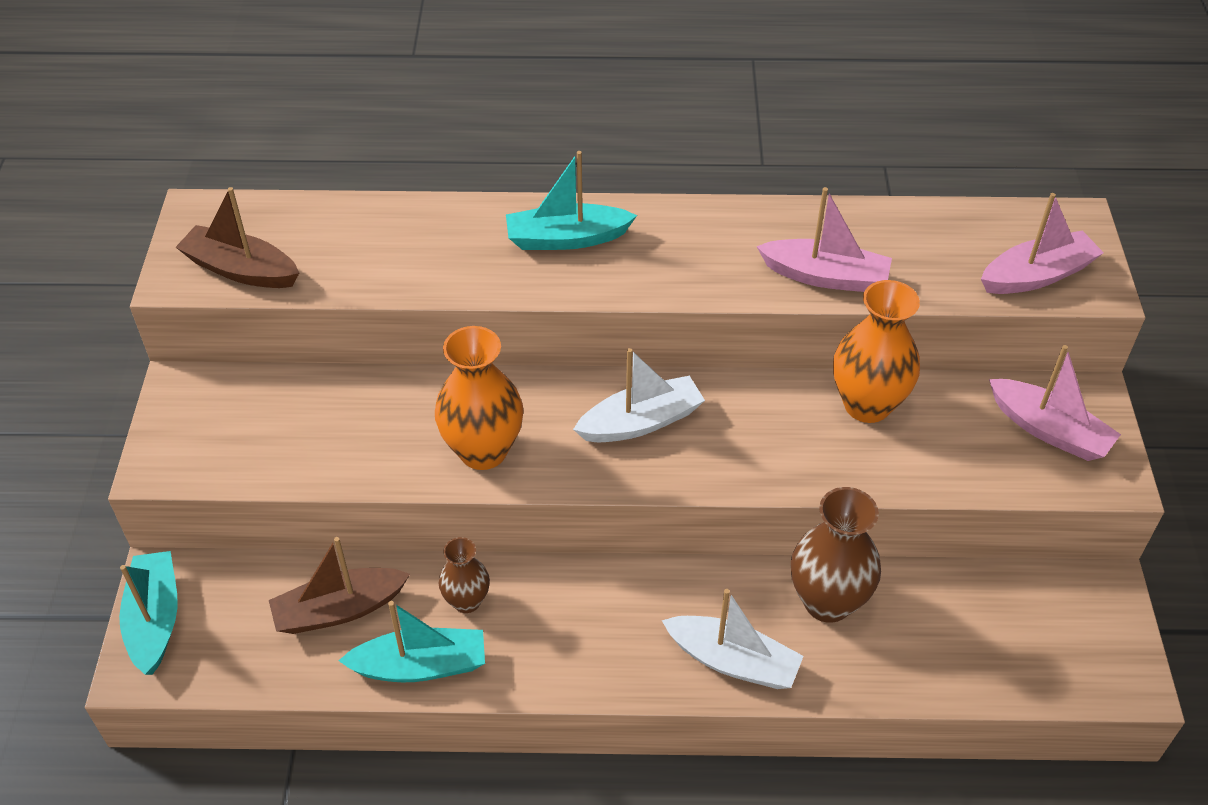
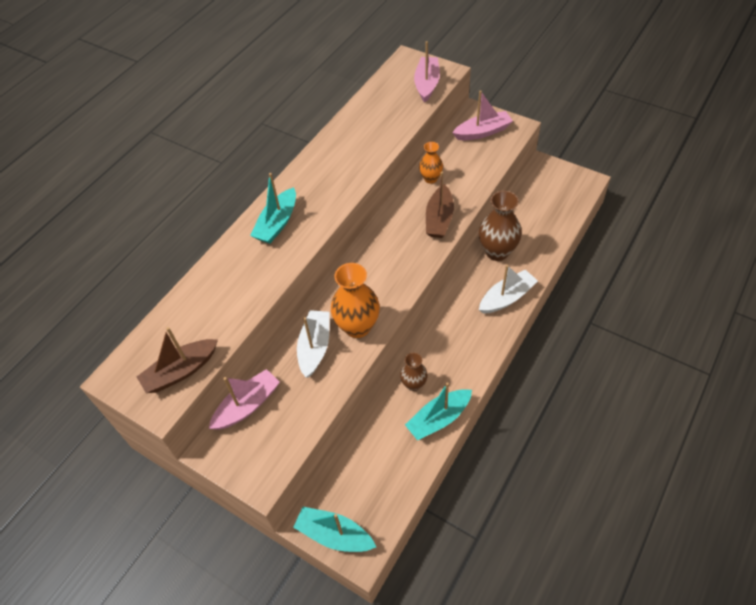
camera: 55 degrees left, 5 degrees up
(339, 610) = (384, 442): brown boat -> brown boat (439, 219)
(421, 666) = (438, 419): turquoise boat -> turquoise boat turned 150 degrees counterclockwise
(641, 422) = (384, 258): white boat -> white boat (315, 347)
(825, 276) = (376, 145): pink boat -> pink boat (247, 405)
(867, 405) = (430, 178): orange vase -> orange vase, size x0.58

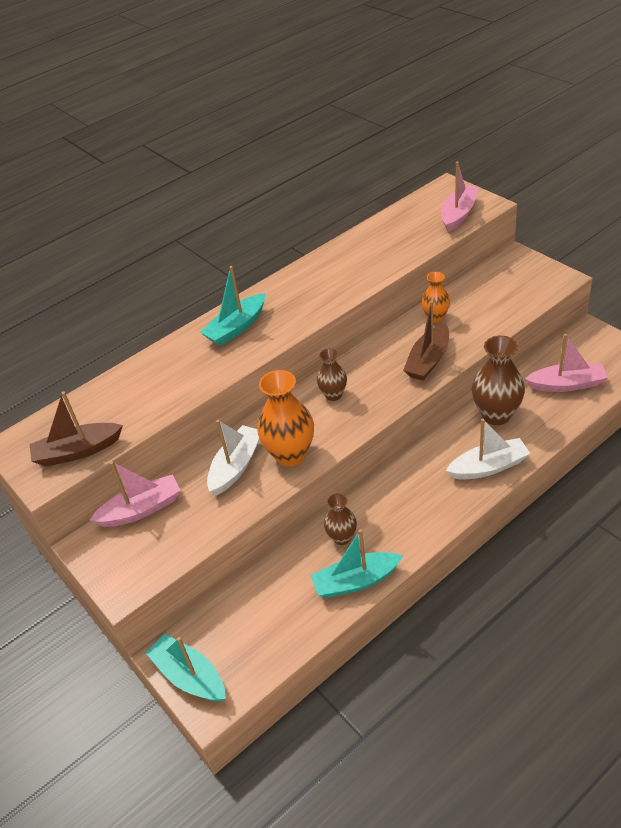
camera: 20 degrees right, 10 degrees down
(372, 265) = (333, 395): none -> brown vase
(482, 132) = (516, 278): pink boat -> pink boat (567, 384)

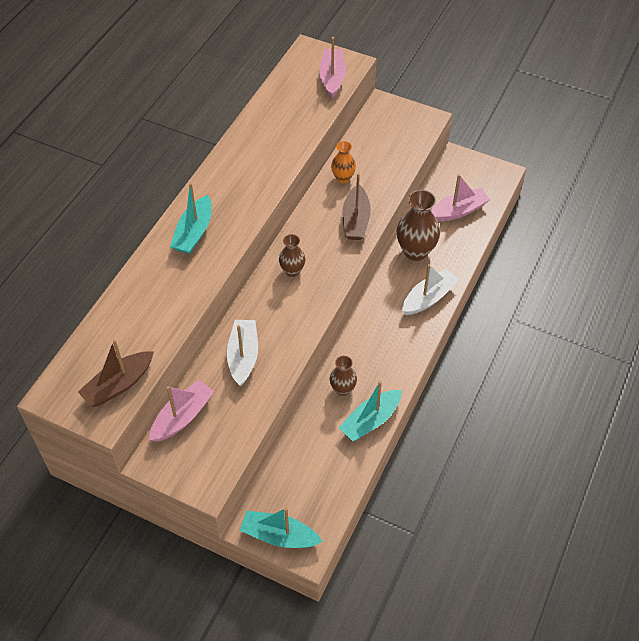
camera: 30 degrees left, 10 degrees up
(290, 455) = (284, 334): orange vase -> none

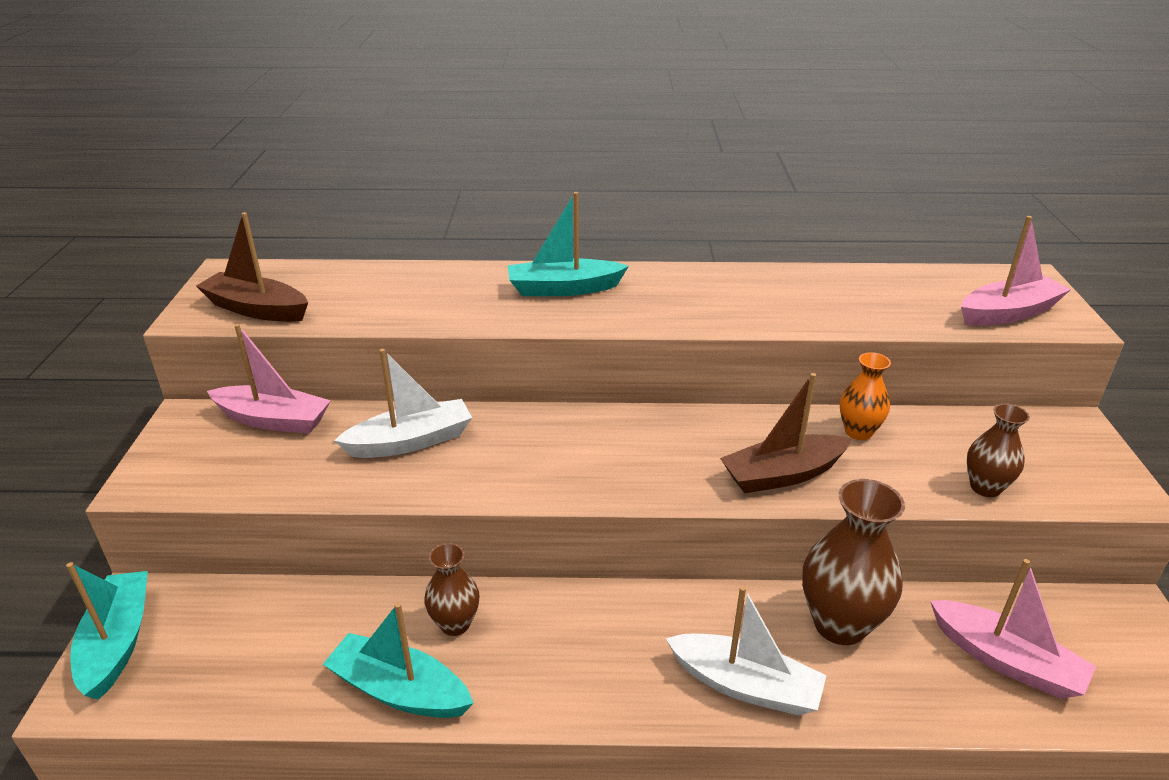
camera: 65 degrees right, 20 degrees down
(292, 271) = (613, 438): brown vase -> brown vase (985, 487)

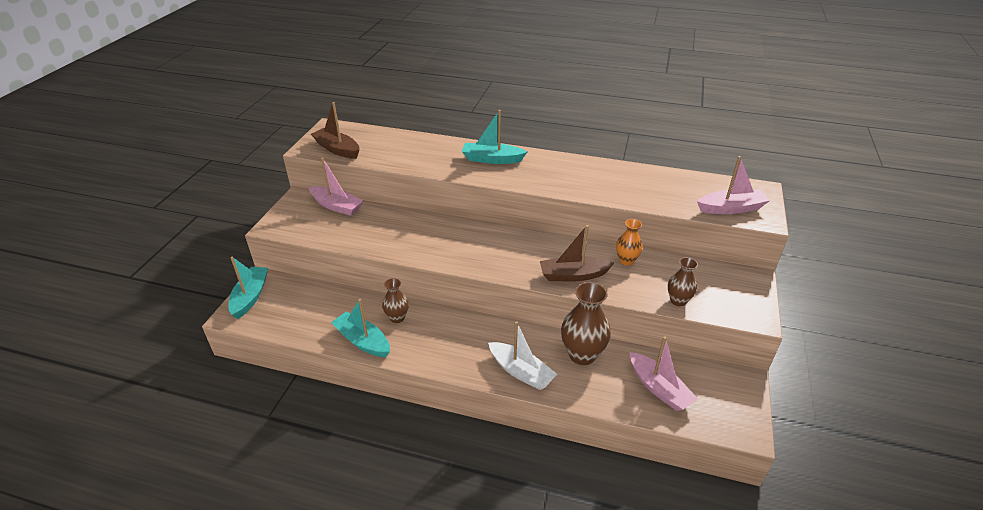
camera: 15 degrees right, 5 degrees up
(411, 441) = (397, 227): white boat -> none

